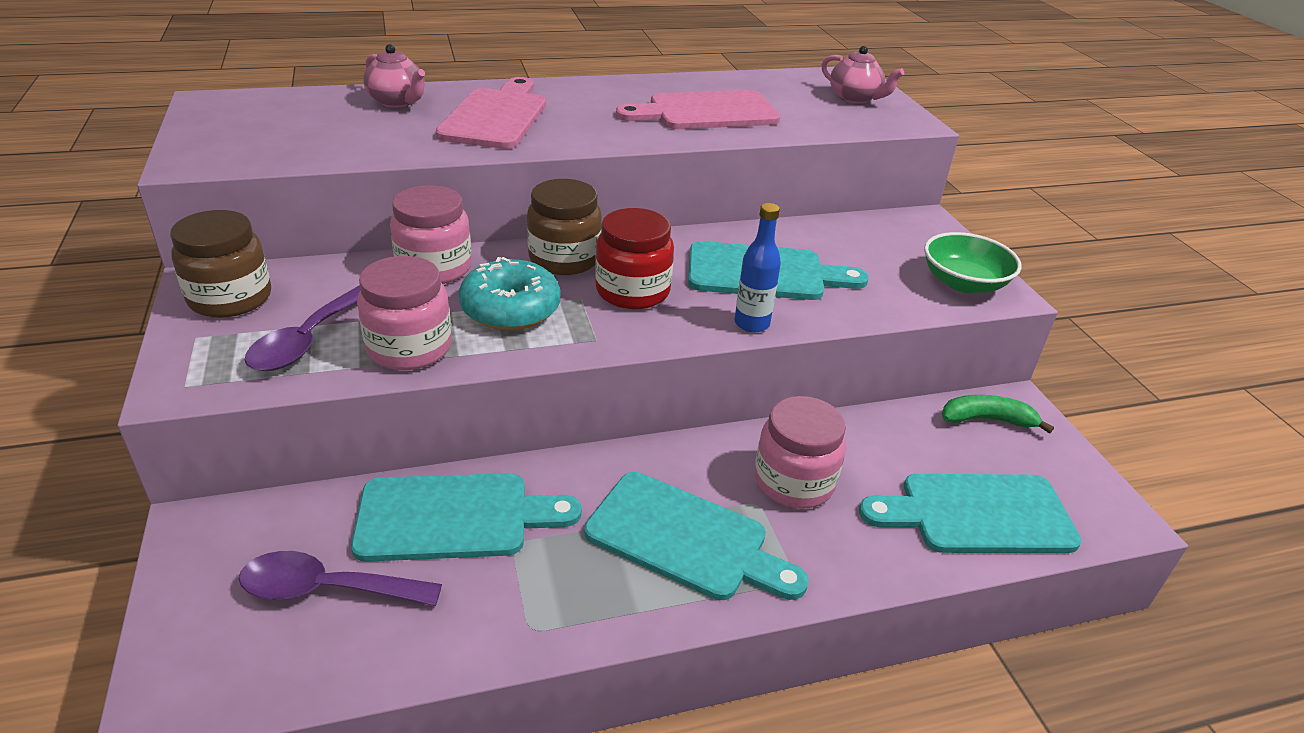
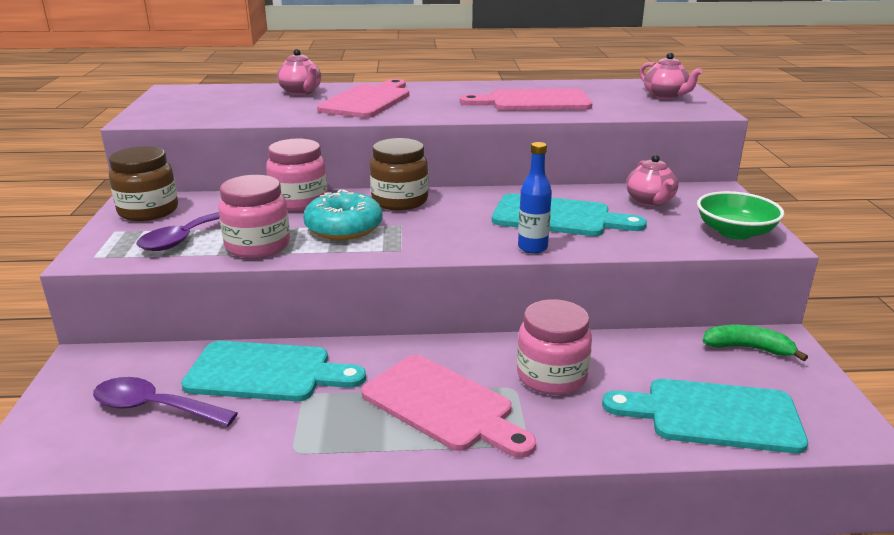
camera: 15 degrees right, 10 degrees down
(632, 291) = (444, 223): red jar -> none
(685, 539) = (443, 405): turquoise cutting board -> pink cutting board
(858, 241) = (650, 201): none -> pink teapot

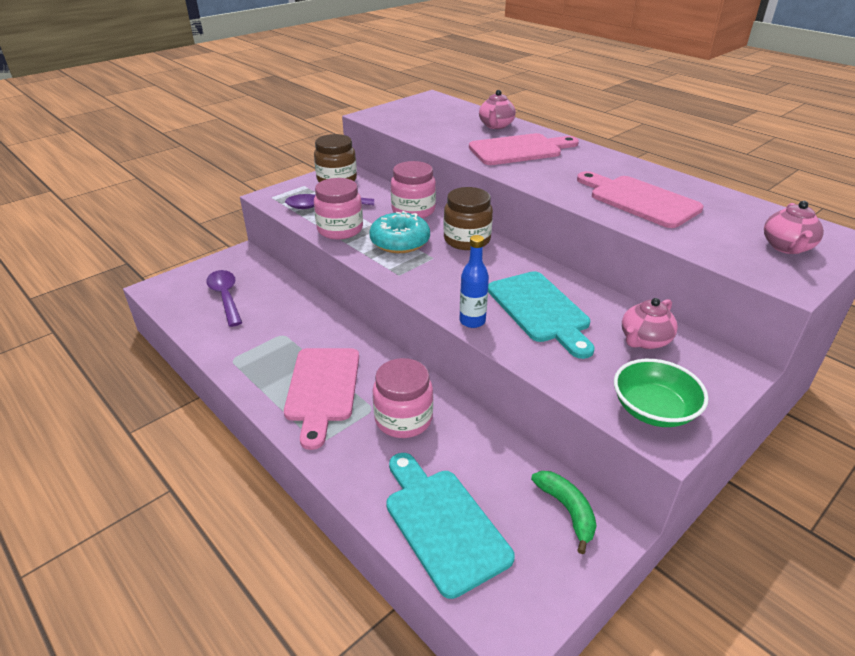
camera: 50 degrees right, 10 degrees up
(266, 372) = (288, 310): turquoise cutting board -> none

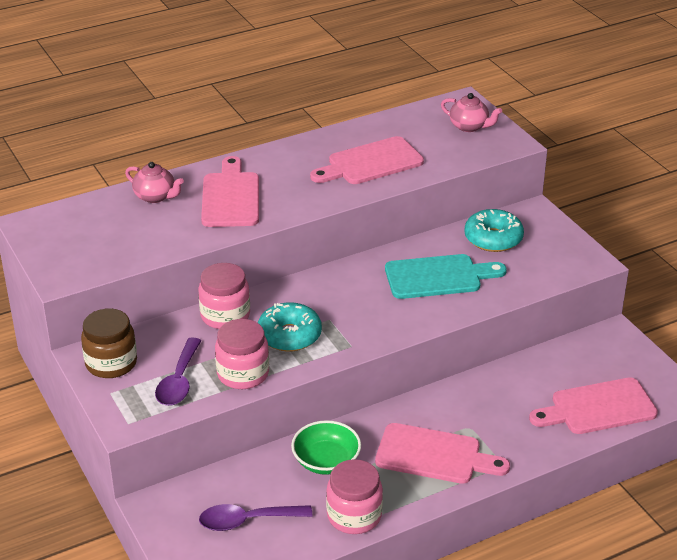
camera: 75 degrees left, 0 degrees up
(403, 419) = (487, 410): pink jar -> pink jar (354, 516)
(442, 524) = (598, 408): turquoise cutting board -> pink cutting board
(467, 240) = (305, 292): brown jar -> none
(472, 321) = (441, 316): blue bottle -> none
(567, 510) = (597, 347): green banana -> none
(644, 340) = (493, 239): pink teapot -> turquoise donut
(653, 410) = (567, 259): green bowl -> green bowl (326, 461)

